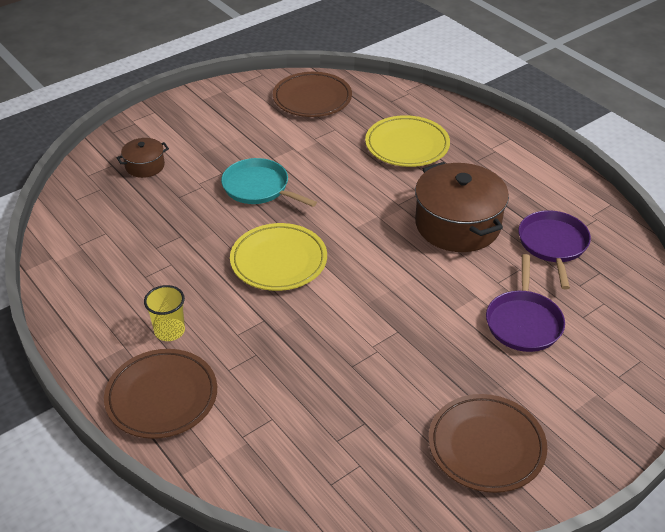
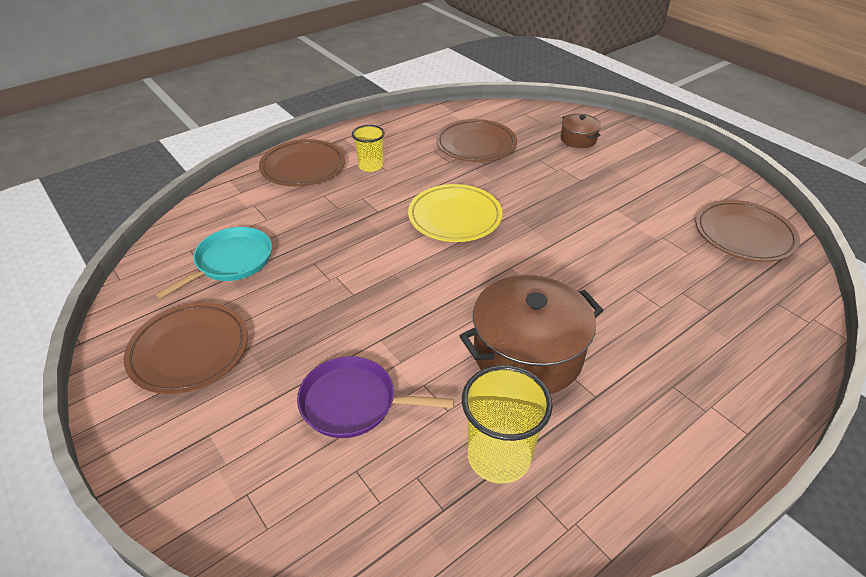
camera: 90 degrees right, 0 degrees up
(140, 241) = (476, 145): none -> brown plate
(259, 188) = (563, 202): turquoise pan -> turquoise pan (231, 262)
(407, 145) = (680, 314): yellow plate -> none
(553, 245) = (499, 456): purple pan -> yellow cup

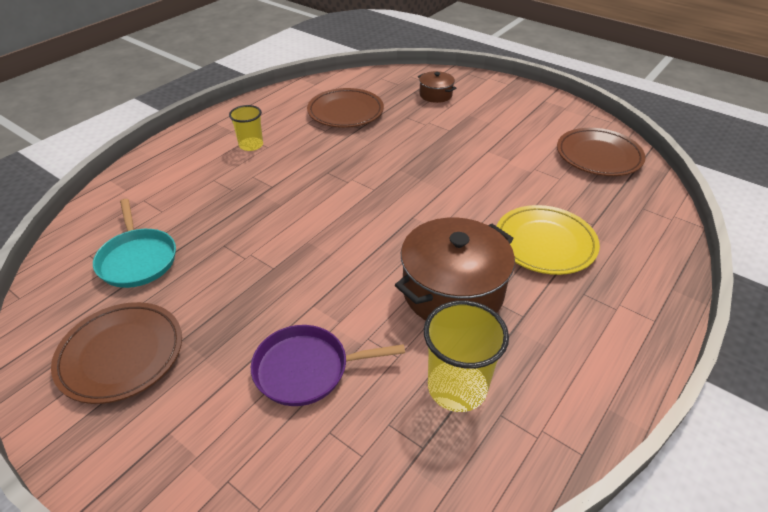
camera: 15 degrees left, 0 degrees up
(231, 262) = (137, 259): turquoise pan -> turquoise pan turned 135 degrees clockwise
(303, 167) = (183, 156): brown plate -> none
(455, 217) = (347, 180): yellow plate -> yellow plate (545, 243)

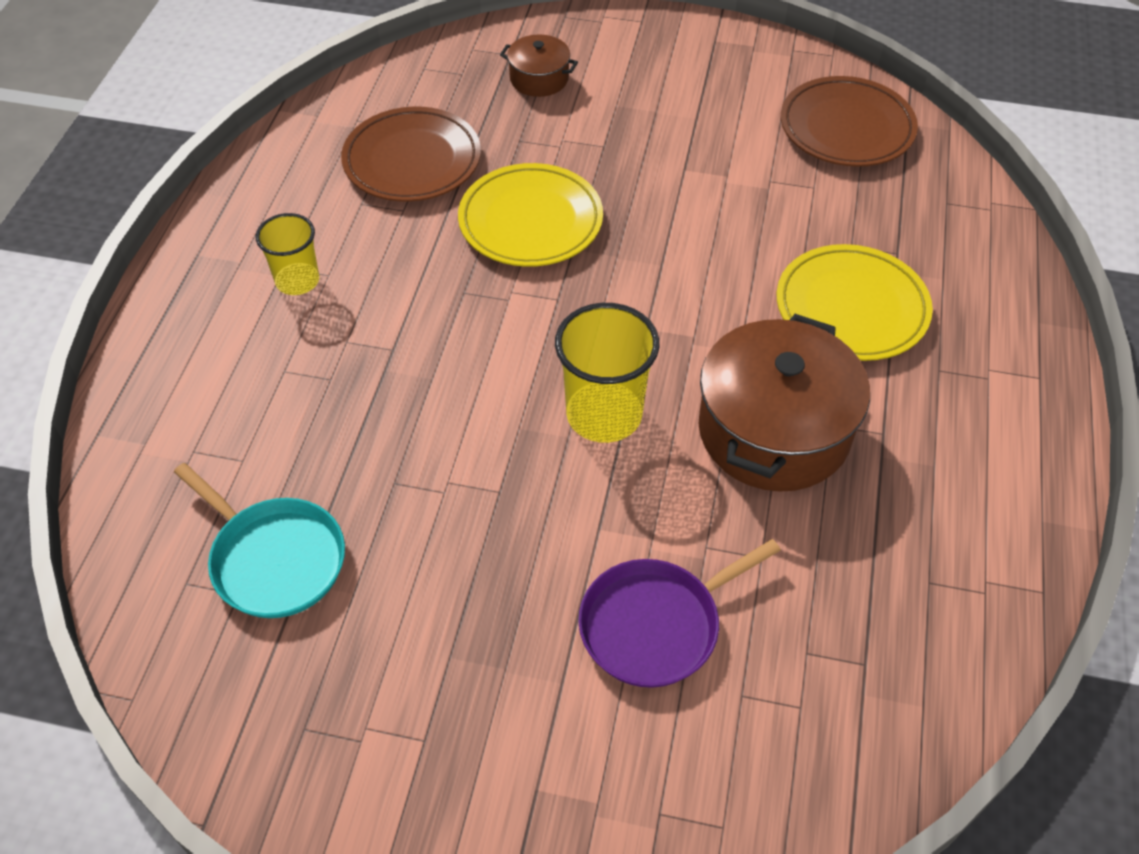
camera: 25 degrees left, 10 degrees up
(121, 355) = (378, 716): brown plate -> none
(385, 152) = (530, 221): none -> yellow plate
(457, 388) = (859, 568): yellow cup -> yellow cup (604, 414)

